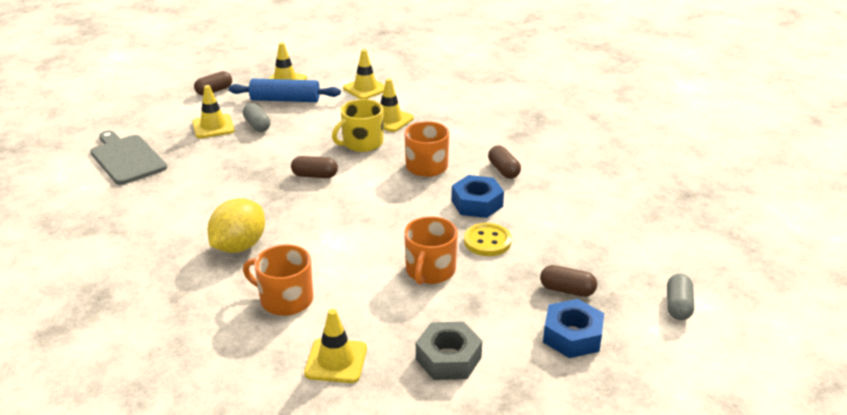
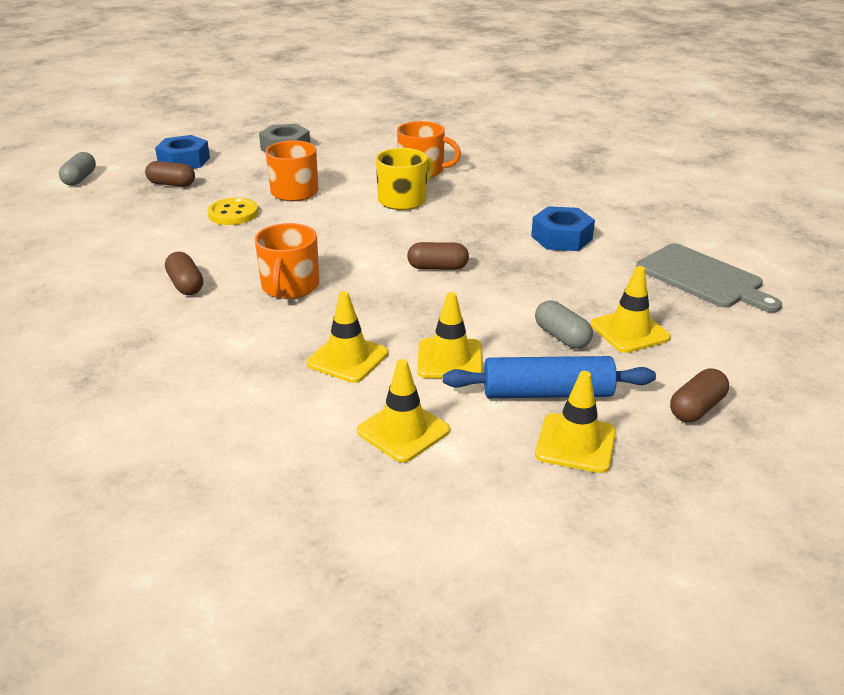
camera: 175 degrees right, 0 degrees up
(239, 246) = (486, 200): yellow lemon -> none
(336, 361) = (369, 144): yellow traffic cone -> yellow traffic cone (449, 359)
(362, 143) = (386, 315): yellow mug -> yellow mug (403, 200)
(477, 203) = (234, 246): blue nut -> blue nut (561, 237)

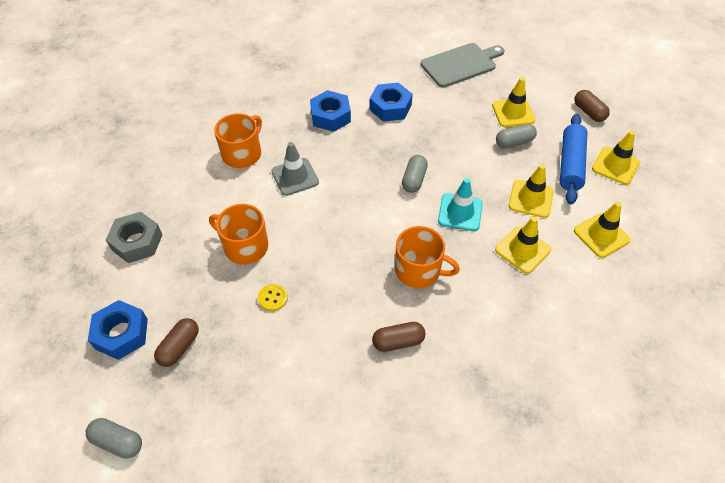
camera: 75 degrees left, 20 degrees up
(233, 213) = (273, 298): yellow button -> yellow button, size x0.63
(396, 305) = (460, 212): none -> turquoise traffic cone
(403, 200) = (295, 177): yellow mug -> grey traffic cone
(437, 267) = (414, 180): brown capsule -> grey capsule
(515, 205) = (330, 116): none -> blue nut

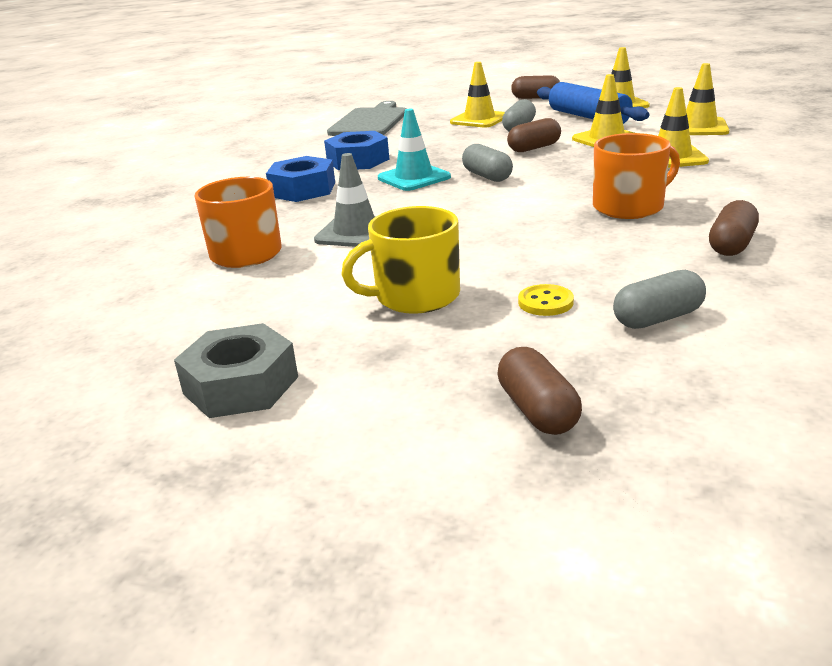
camera: 45 degrees left, 25 degrees down
(118, 442) = (697, 560): grey capsule -> grey capsule (657, 318)
(121, 334) = (421, 467): blue nut -> none
(245, 246) = (415, 296): orange mug -> yellow mug
(460, 212) = (573, 169): turquoise traffic cone -> turquoise traffic cone (414, 178)
(481, 172) = (534, 148): none -> brown capsule

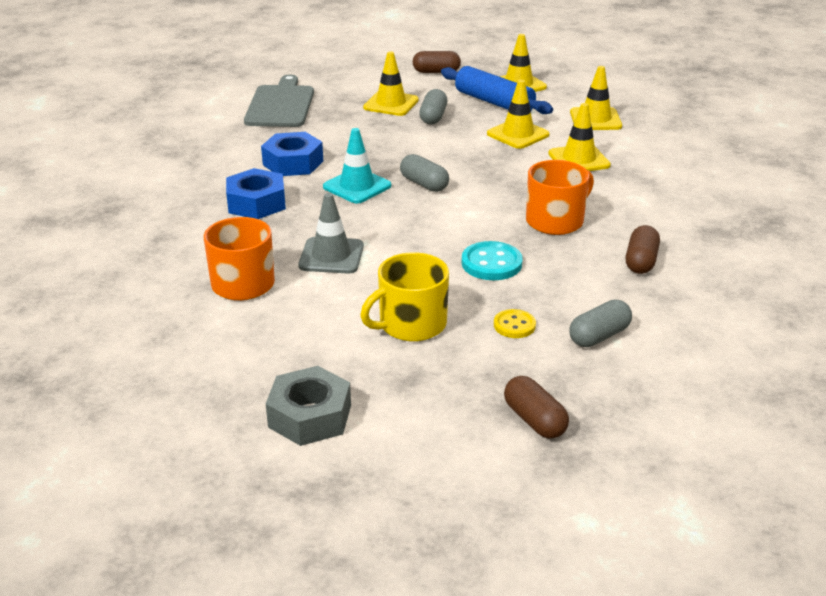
camera: 15 degrees left, 5 degrees up
(534, 148) = (455, 146): brown capsule -> none
(538, 242) = (491, 263): none -> turquoise button

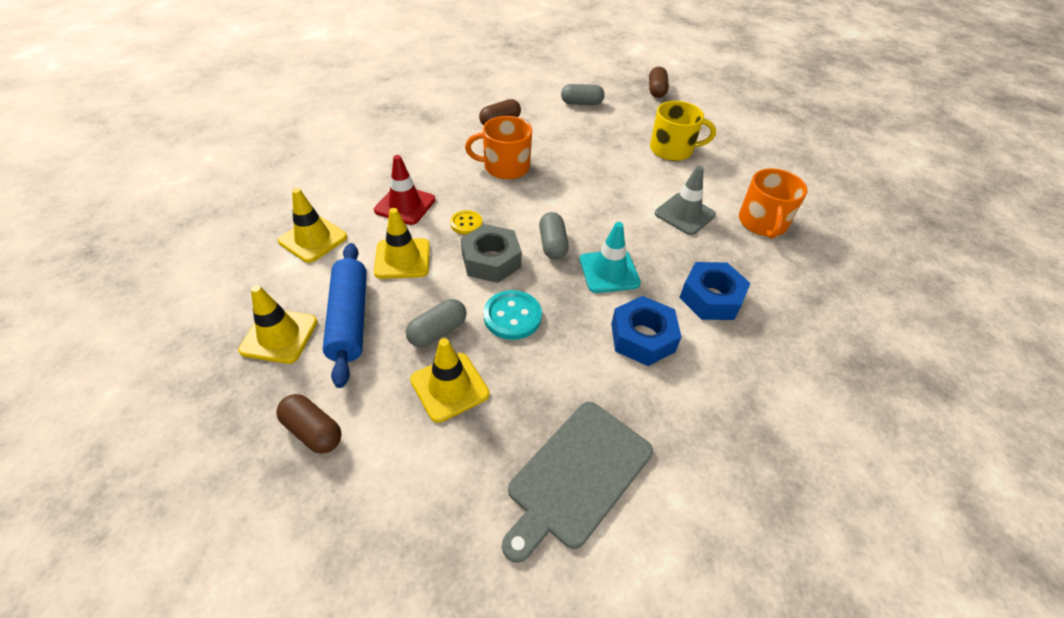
camera: 145 degrees left, 15 degrees up
(310, 416) = (762, 133): grey nut -> grey nut (491, 260)
(491, 263) = (585, 160): turquoise button -> turquoise button (512, 316)
(514, 325) = (617, 125): yellow button -> yellow button (466, 223)
(579, 159) = (405, 205): yellow traffic cone -> red traffic cone

